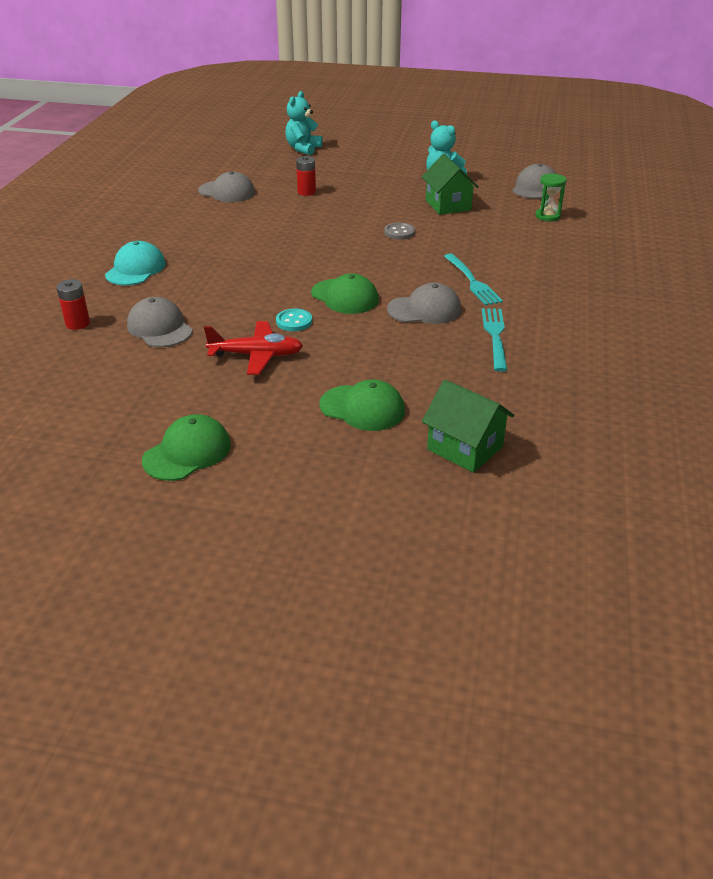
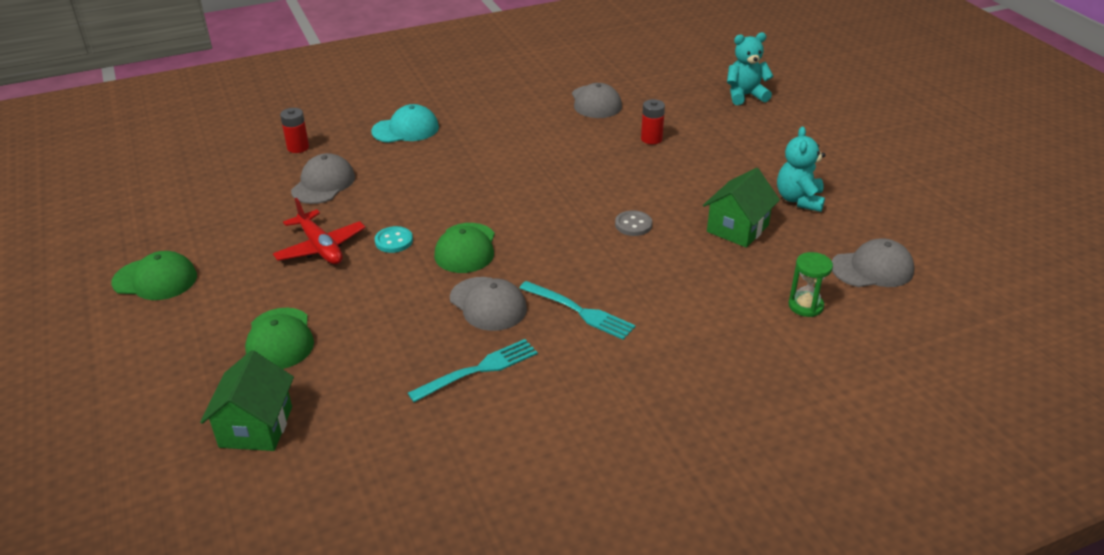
camera: 55 degrees right, 0 degrees up
(472, 281) = (579, 311): turquoise fork -> turquoise fork turned 90 degrees counterclockwise

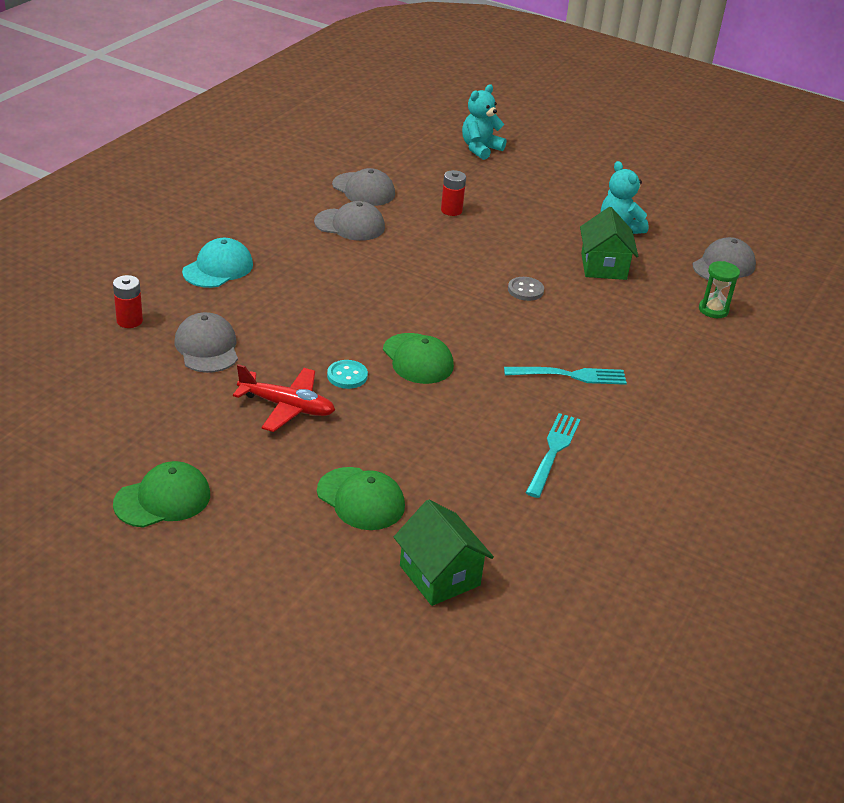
camera: 40 degrees left, 0 degrees up
(488, 304) = (495, 398): grey cap -> grey cap (350, 225)

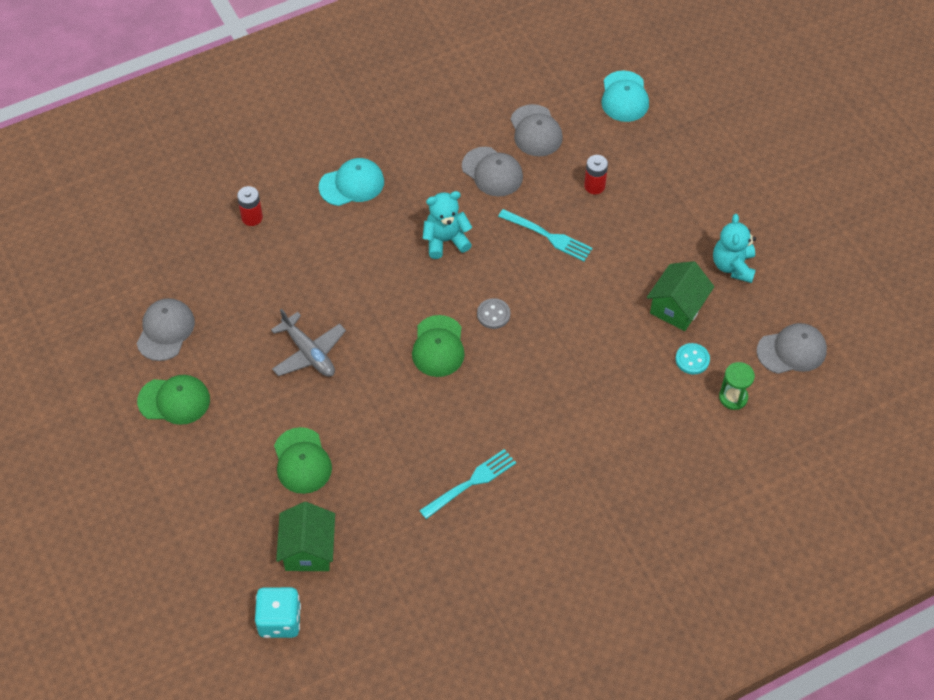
camera: 35 degrees right, 20 degrees up
(207, 347) = (290, 268): grey cap -> grey cap (165, 331)
(287, 406) = (309, 353): red plane -> grey plane
(347, 376) = (372, 341): turquoise button -> turquoise button (692, 359)
(420, 151) = (624, 97): none -> turquoise cap
(468, 657) = (280, 620): none -> turquoise dice
(480, 149) = (685, 112): turquoise teddy bear -> turquoise teddy bear (445, 240)
(525, 290) = (584, 308): grey button -> grey button (493, 314)
(570, 375) = (545, 415): turquoise fork -> turquoise fork (548, 236)

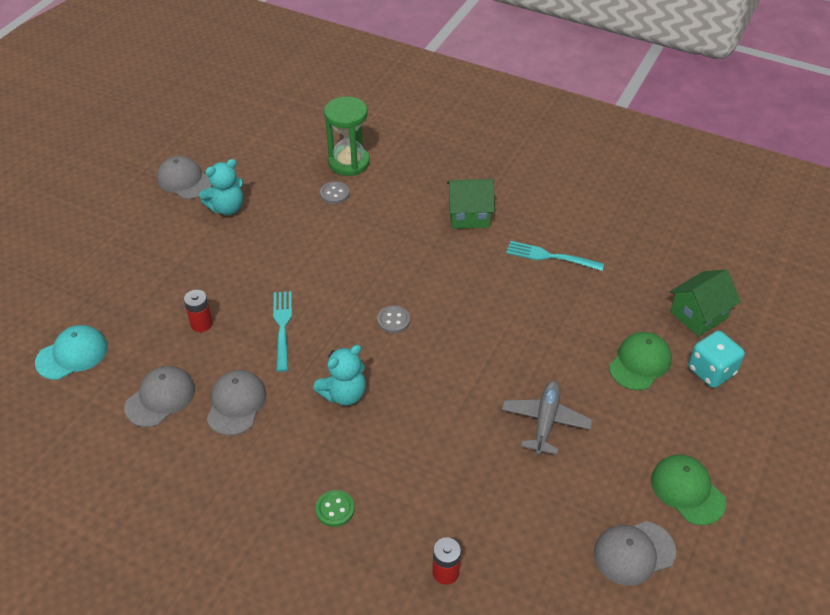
camera: 125 degrees left, 10 degrees down
(280, 620) = (761, 299): turquoise dice -> turquoise dice (711, 371)
(352, 184) = (335, 509): turquoise cap -> green button
(438, 346) = (456, 338): green cap -> none
(445, 240) = (344, 394): turquoise teddy bear -> turquoise teddy bear turned 75 degrees counterclockwise
(677, 307) = (293, 220): green house -> green house (469, 215)
(692, 359) = (334, 194): turquoise button -> grey button
(733, 397) = (349, 162): green hourglass -> green hourglass, size x1.73
(792, 350) = (283, 151): grey cap -> grey cap (184, 181)

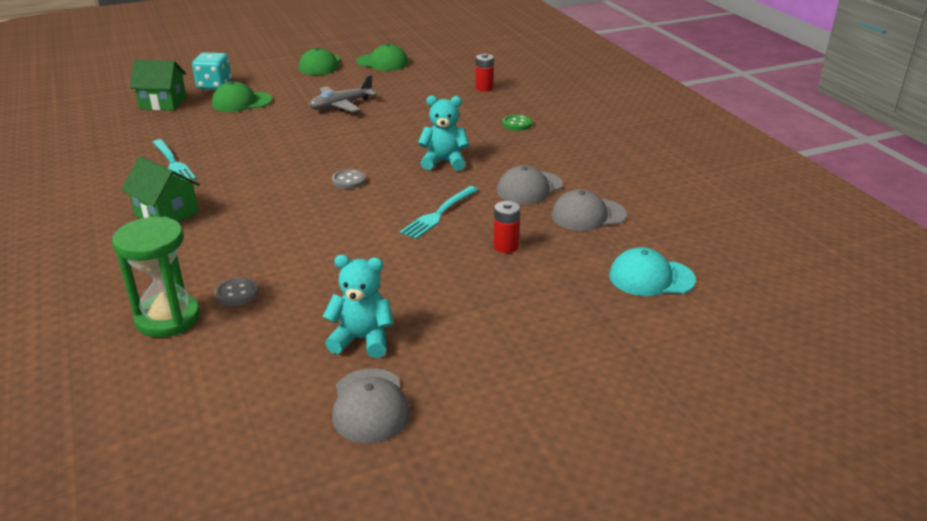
camera: 140 degrees left, 15 degrees down
(634, 553) = (382, 62): grey cap -> green cap

